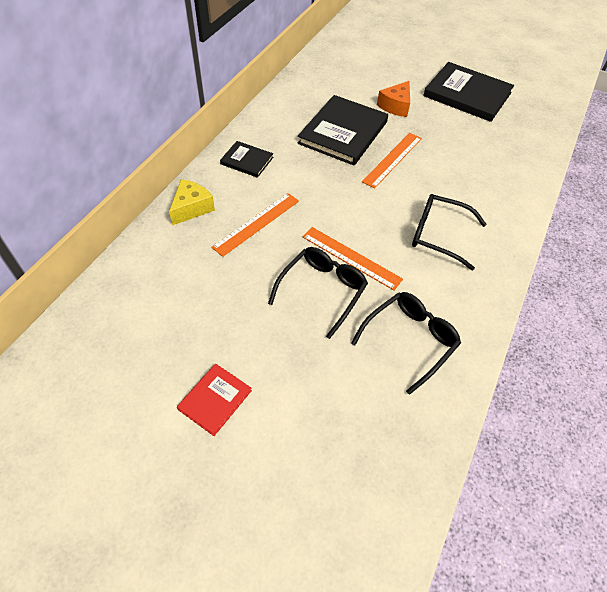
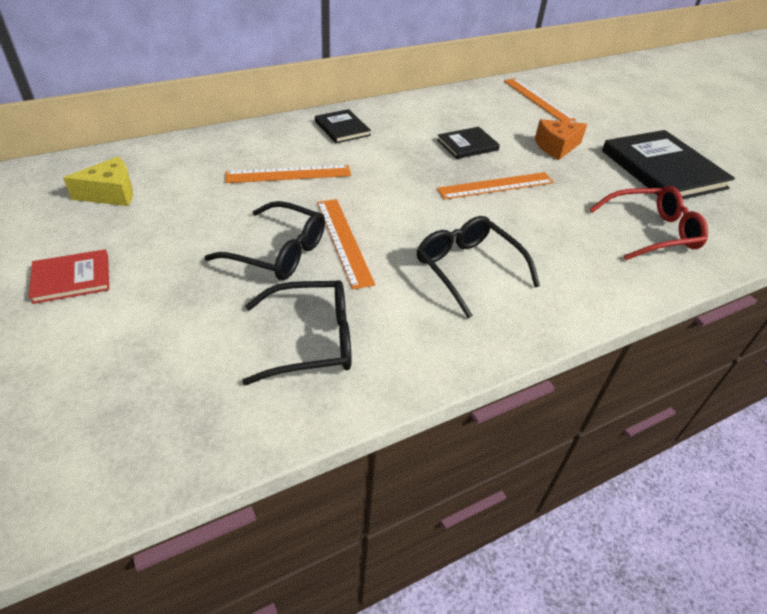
camera: 35 degrees right, 10 degrees down
(192, 208) = (248, 139): yellow cheese -> yellow cheese (111, 193)
(322, 291) = (278, 252): black glasses -> black glasses turned 45 degrees clockwise
(343, 132) = (467, 145): black book -> black book, size x0.51
(346, 66) = (537, 100): none -> orange ruler
(501, 149) = (651, 232): none -> red glasses

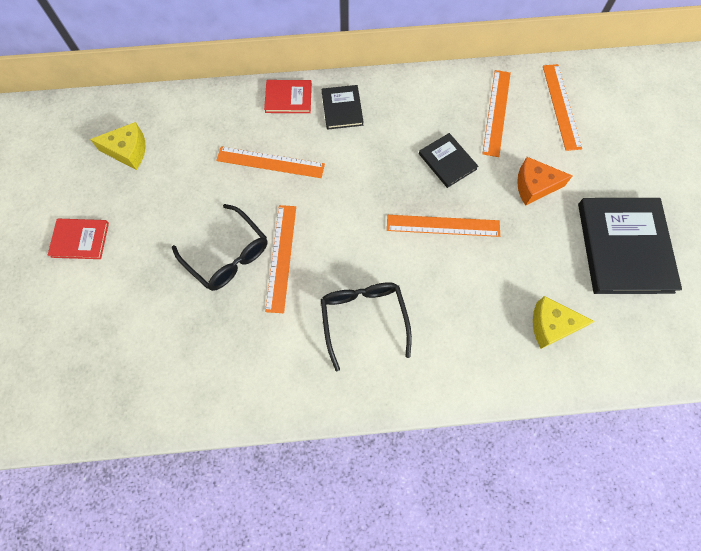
camera: 25 degrees right, 25 degrees up
(282, 129) = (288, 98): none -> red book
(310, 340) = (216, 352): black glasses -> none
(467, 145) = (447, 161): black book -> black book turned 60 degrees clockwise
(487, 110) = (496, 112): none -> orange ruler
(651, 232) = (551, 325): red glasses -> yellow cheese

